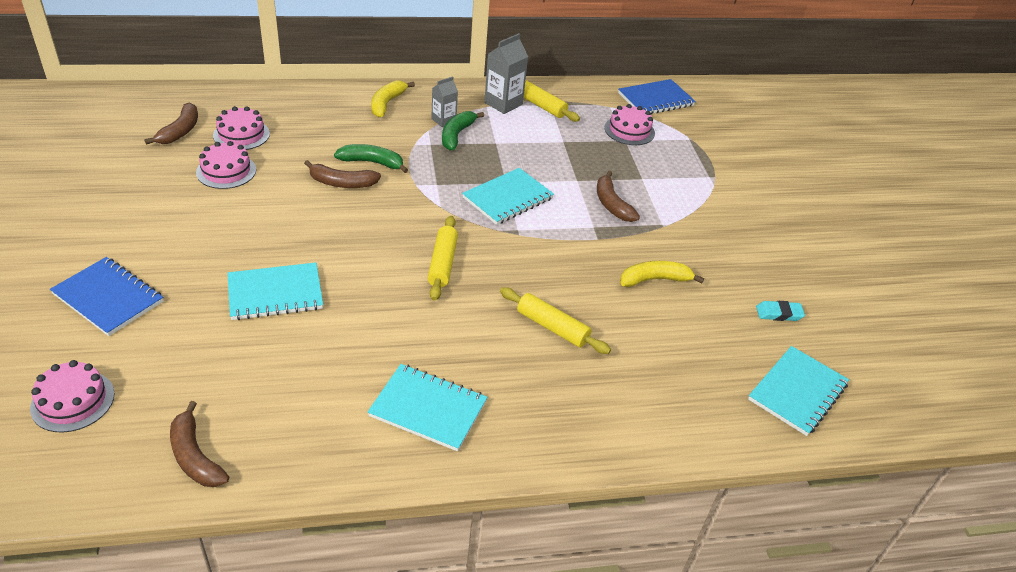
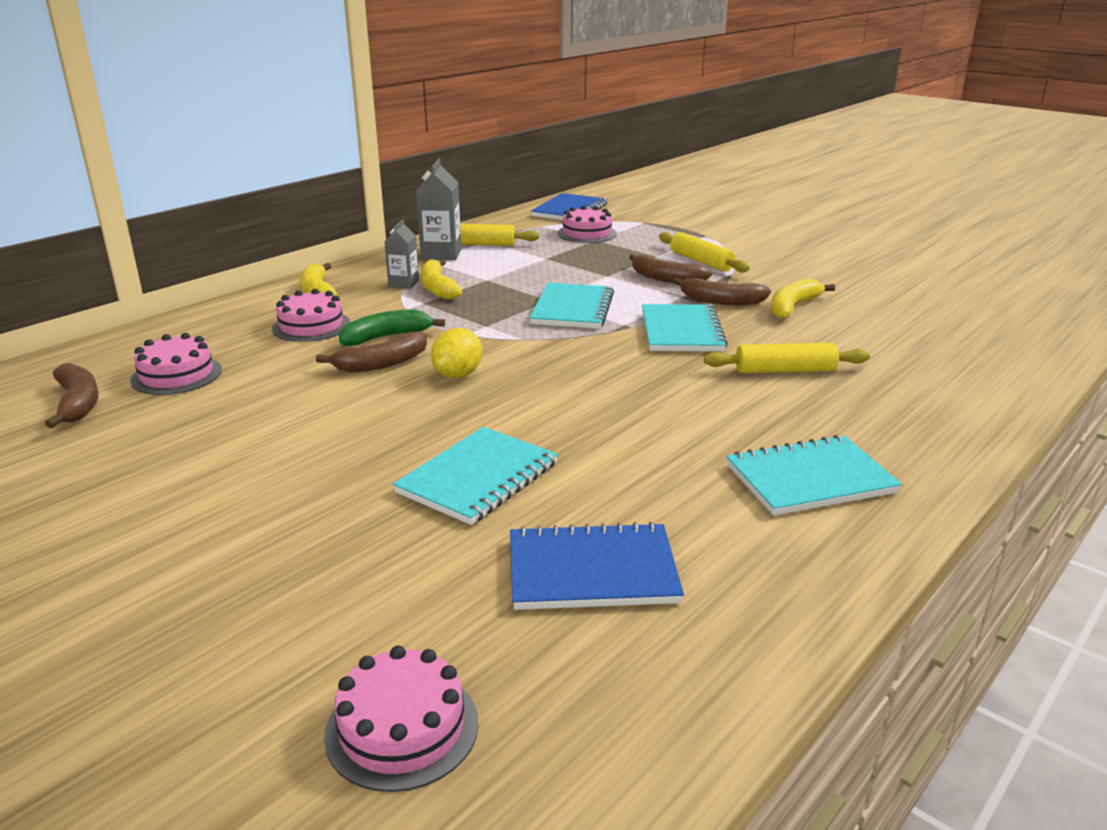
camera: 35 degrees left, 15 degrees down
(108, 298) = (256, 595): blue notebook -> blue notebook (592, 571)
(195, 456) = (672, 669): brown banana -> brown banana (721, 301)
(226, 171) = (213, 410): pink cake -> pink cake (311, 326)
(367, 215) = (458, 375): none -> yellow lemon
(442, 263) = (605, 375): yellow rolling pin -> yellow rolling pin (701, 261)
(457, 135) = (437, 288): green banana -> yellow banana
(779, 313) = (910, 288): turquoise eraser -> none
(797, 392) = (1014, 323): turquoise notebook -> turquoise notebook (681, 331)

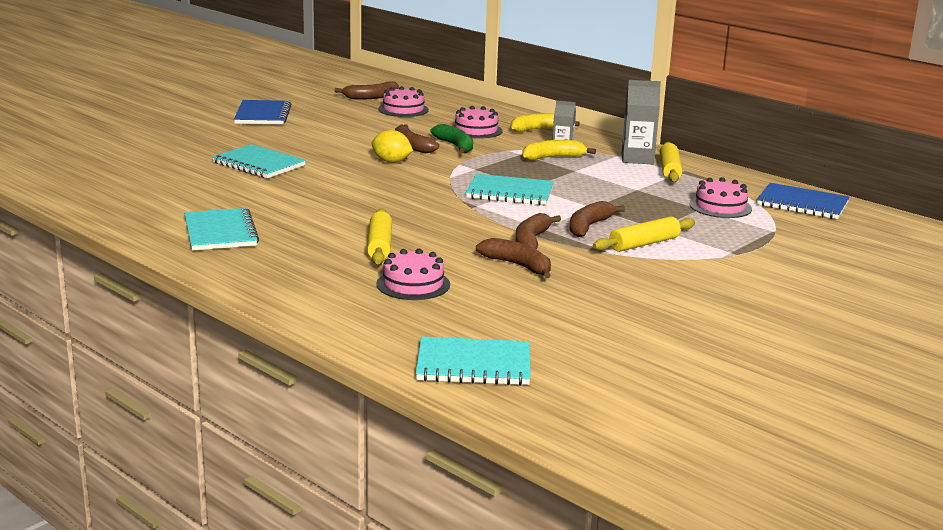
camera: 90 degrees right, 5 degrees down
(402, 728) = (85, 153): pink cake -> pink cake (413, 284)
(592, 571) = (162, 181): blue notebook -> blue notebook (263, 115)
(681, 331) = (461, 222): turquoise notebook -> turquoise notebook (473, 365)
(793, 307) = (518, 266): yellow banana -> brown banana

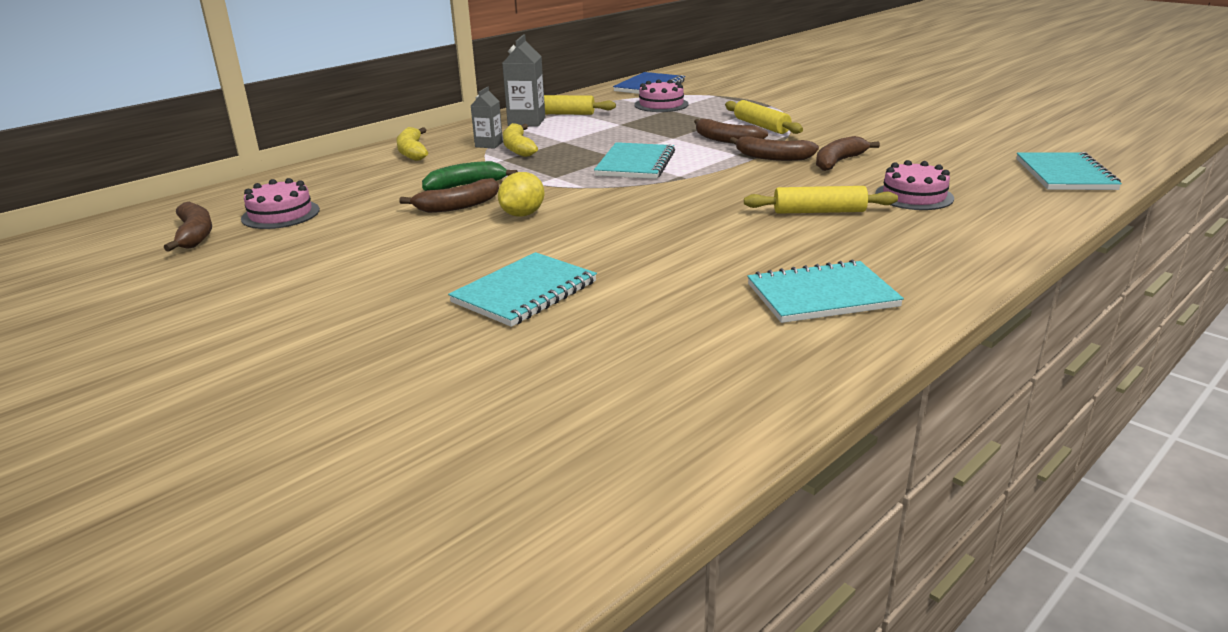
camera: 85 degrees left, 5 degrees up
(263, 115) = (243, 308): blue notebook -> none
(476, 130) = (402, 177): pink cake -> none

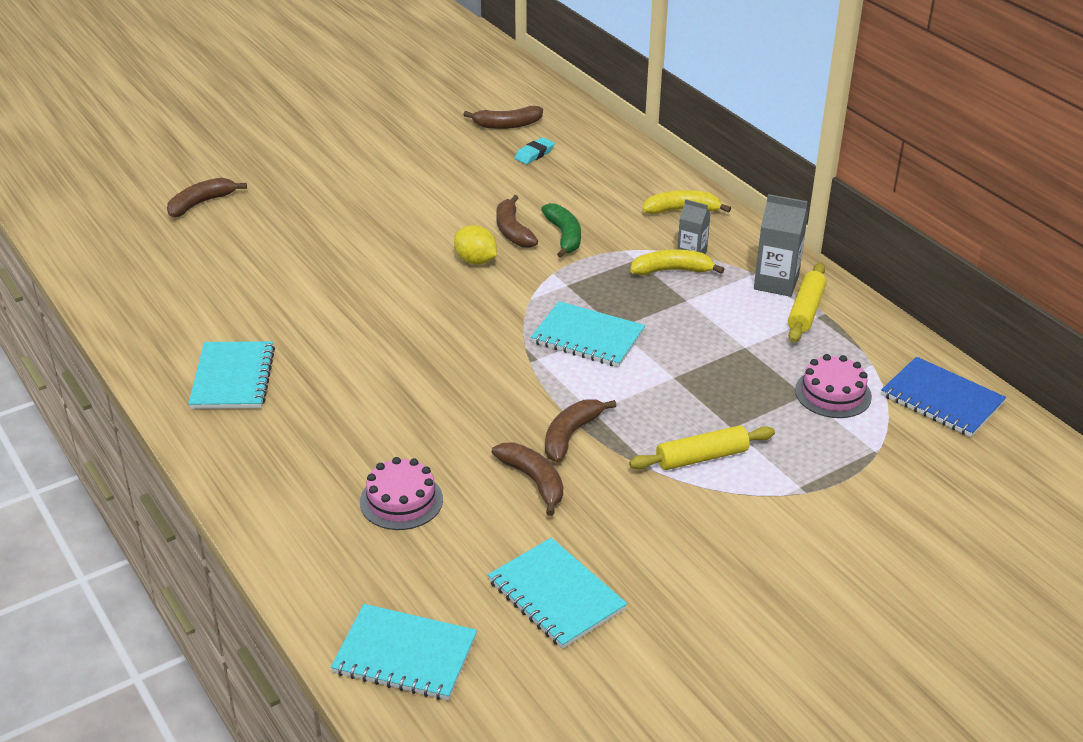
camera: 100 degrees right, 10 degrees up
(280, 214) = (534, 154): pink cake -> turquoise eraser
(525, 292) = (324, 252): turquoise notebook -> turquoise notebook (556, 595)
(726, 140) = (651, 415): brown banana -> brown banana (201, 203)
(819, 211) = (395, 423): yellow rolling pin -> none

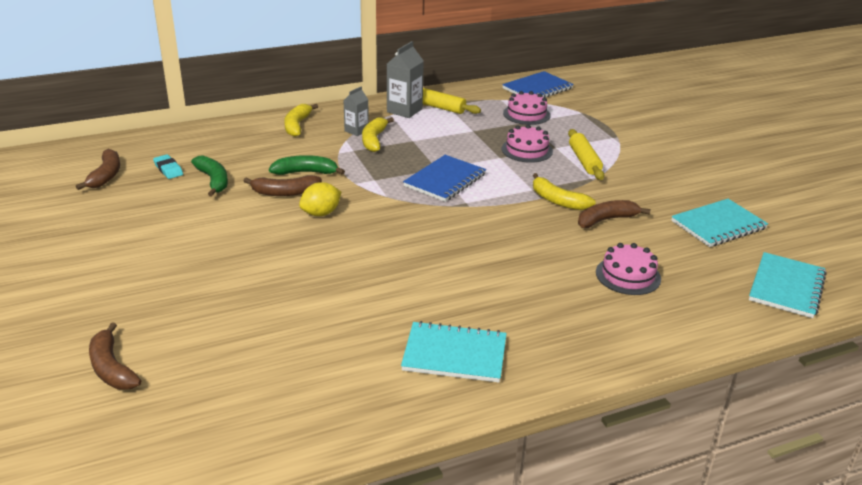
camera: 80 degrees left, 5 degrees down
(521, 184) = (213, 181): none -> green banana
(571, 435) = (558, 200): brown banana -> yellow banana
(587, 337) = (445, 180): turquoise notebook -> blue notebook
(709, 400) = (527, 150): none -> pink cake

